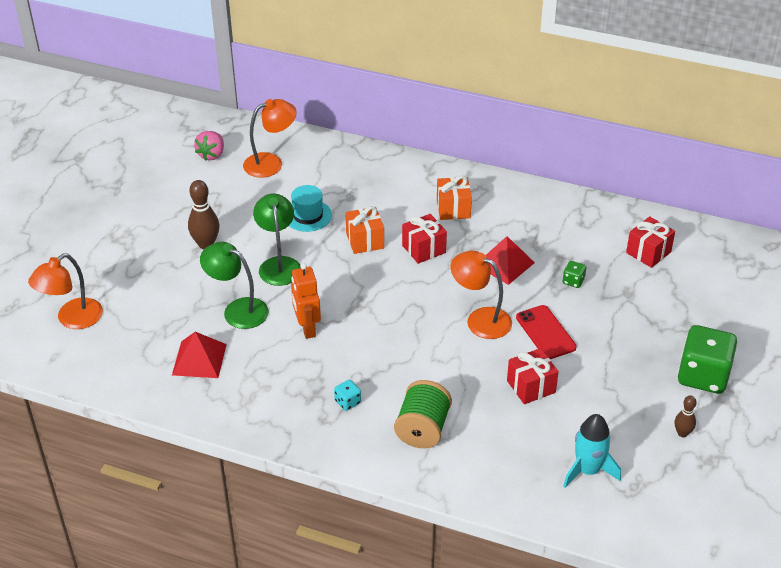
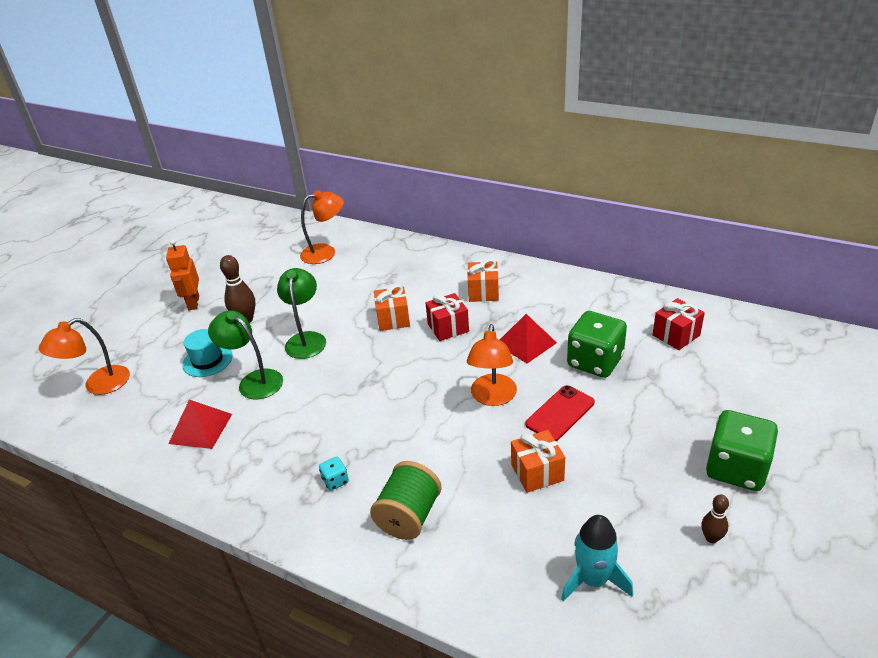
camera: 10 degrees right, 5 degrees down
(212, 155) = (276, 246): pink strawberry -> none
(307, 328) = (315, 401): orange robot -> orange robot (193, 303)
(308, 216) = (346, 296): turquoise hat -> turquoise hat (207, 360)
(480, 319) = (492, 397): orange lamp -> orange lamp turned 120 degrees counterclockwise
(531, 387) = (537, 472): red gift -> orange gift
(545, 332) = (560, 413): red phone -> red phone turned 60 degrees clockwise
(573, 281) = (595, 362): green dice -> green dice, size x2.34

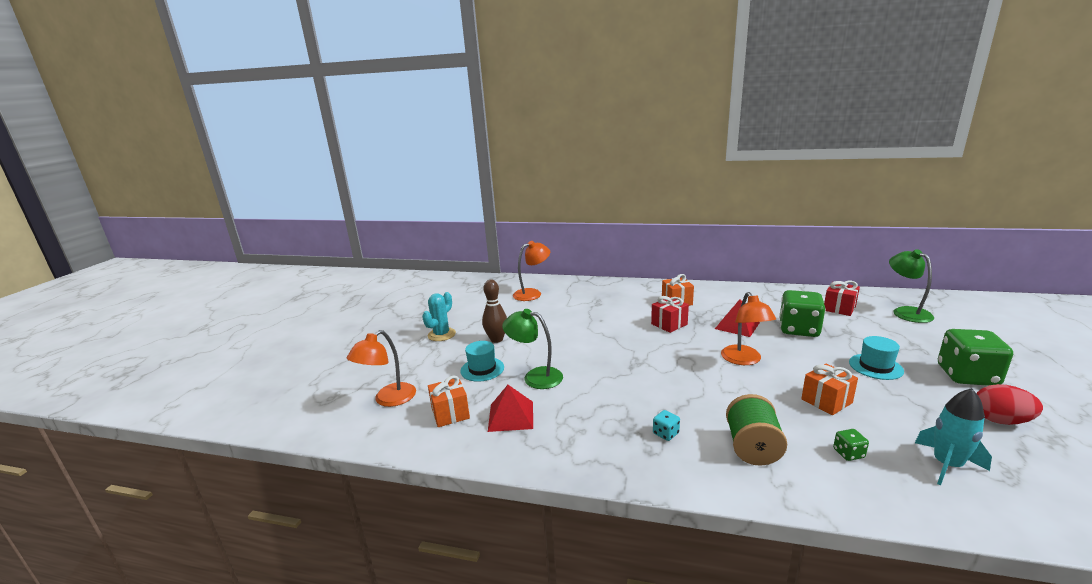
camera: 15 degrees left, 15 degrees down
(193, 303) = (441, 335): orange robot -> turquoise cactus
(306, 339) = (559, 345): green lamp -> green lamp (906, 312)
(393, 319) = (621, 324): orange gift -> orange gift (450, 413)
(501, 544) = (848, 453): none -> green dice
(560, 413) = (805, 362): red phone -> none
(637, 435) = (875, 367): none -> turquoise hat
(711, 538) = (1000, 420): brown bowling pin -> red egg

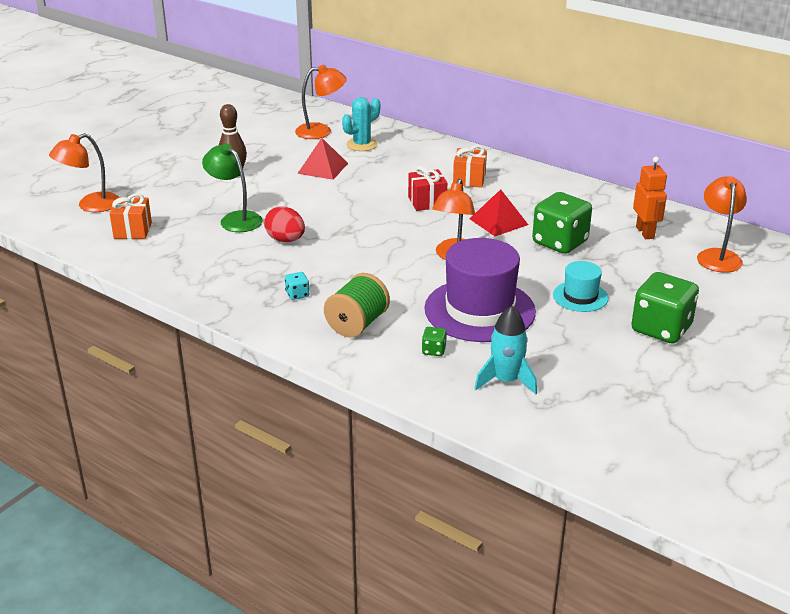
camera: 20 degrees right, 10 degrees up
(441, 335) = (185, 155): turquoise cactus -> turquoise cactus (361, 145)
(482, 369) = (193, 199): turquoise hat -> none
(511, 416) = (181, 246): red pyramid -> red pyramid (323, 168)
(826, 401) = (479, 310): orange gift -> purple hat
(839, 308) = (645, 232): red gift -> orange robot
(906, 312) = (717, 256): green lamp -> orange lamp
(1000, 420) = (619, 368): red egg -> red egg (285, 240)

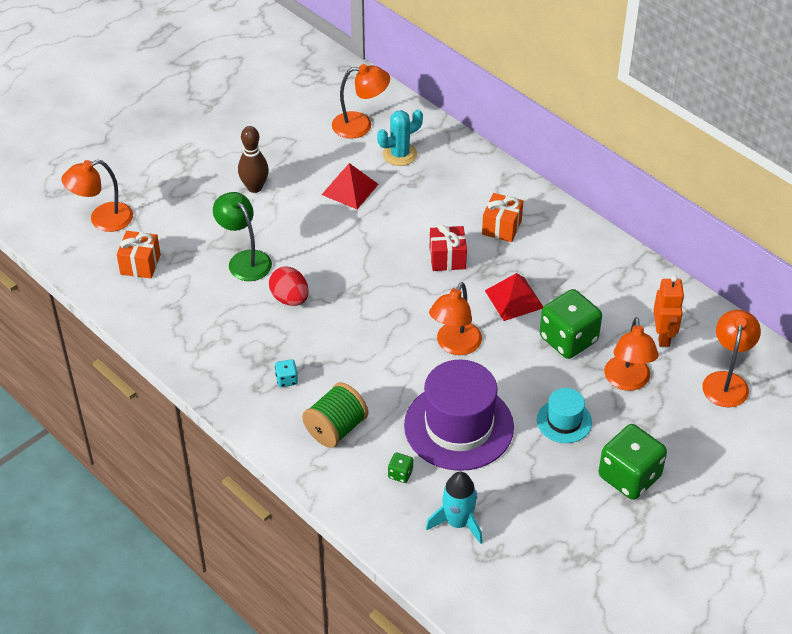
camera: 10 degrees right, 15 degrees up
(627, 264) = (627, 381): none -> orange lamp

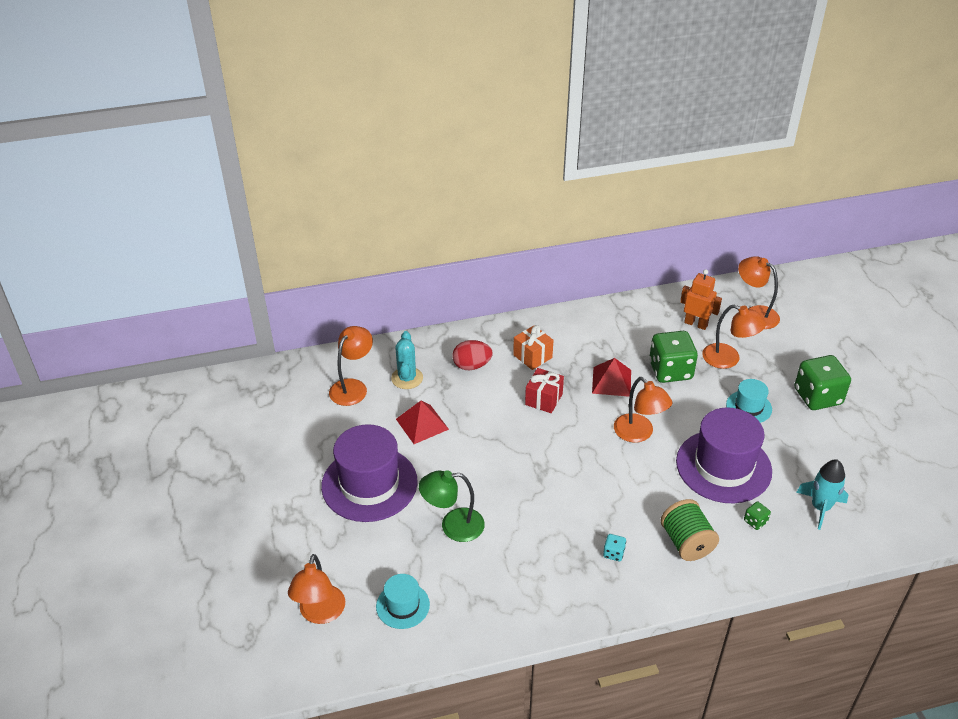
camera: 60 degrees left, 5 degrees down
(140, 264) = (402, 605): orange gift -> turquoise hat
(254, 187) = (369, 484): brown bowling pin -> purple hat
(290, 299) = (521, 513): red egg -> red egg (472, 366)

